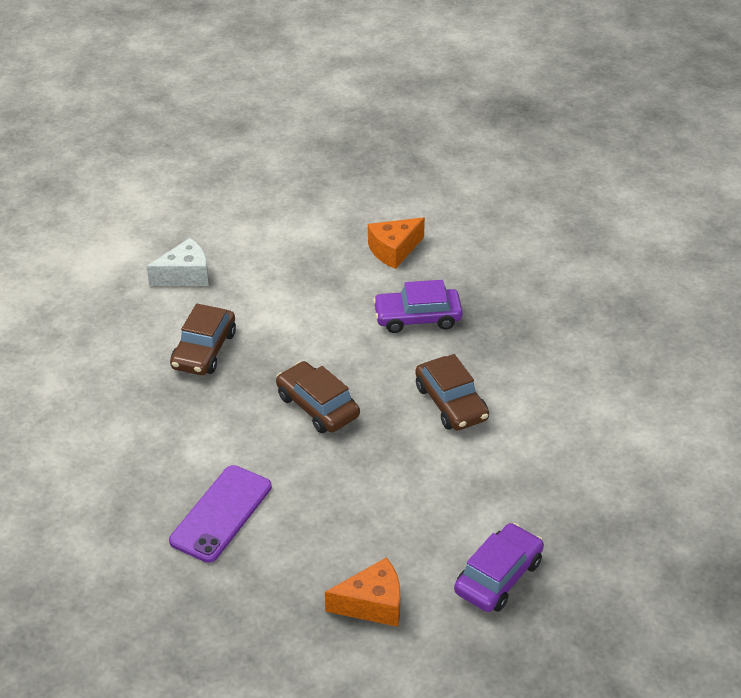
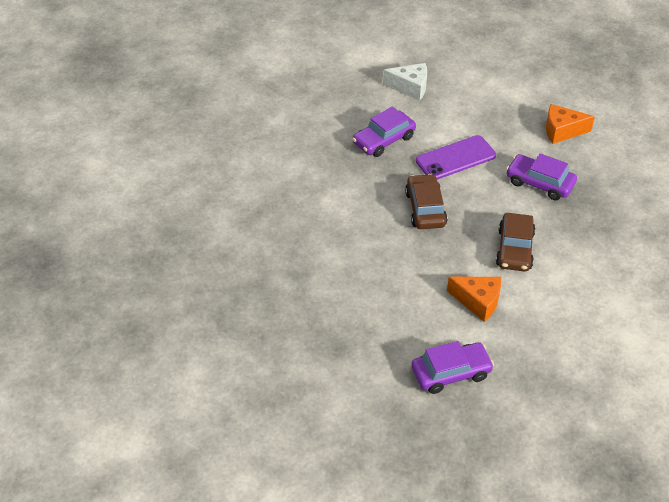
camera: 35 degrees right, 5 degrees up
(204, 350) = (384, 140): brown car -> purple car
(221, 513) = (313, 244): purple phone -> purple phone (455, 158)
(372, 604) = (358, 346): orange cheese -> orange cheese (478, 302)

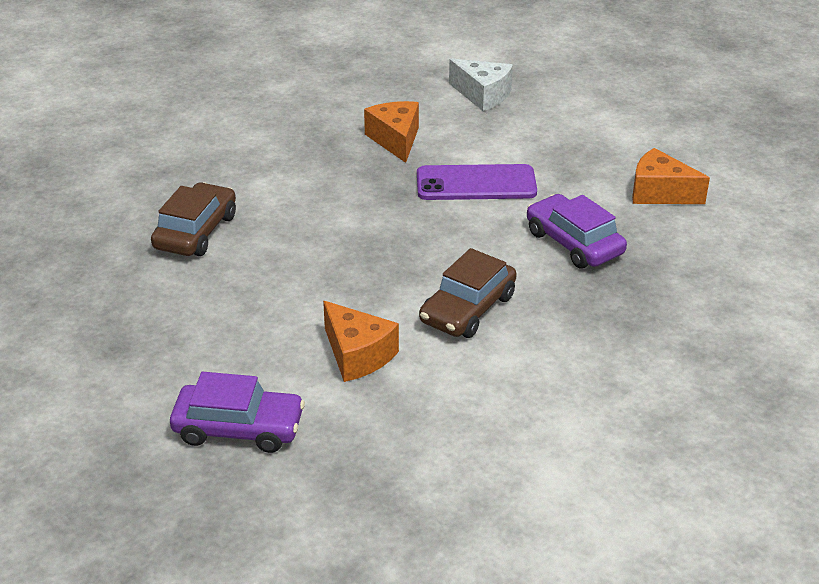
camera: 25 degrees right, 10 degrees down
(384, 140) = (395, 140): purple car -> orange cheese
(425, 209) = (382, 227): brown car -> brown car (196, 232)

